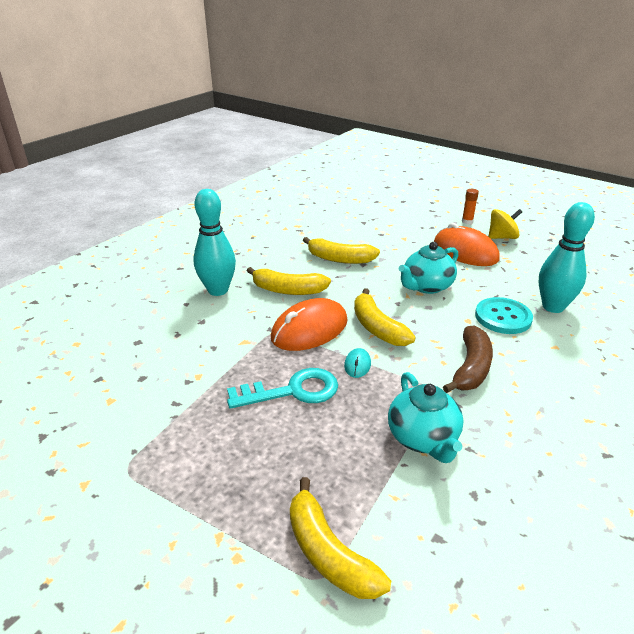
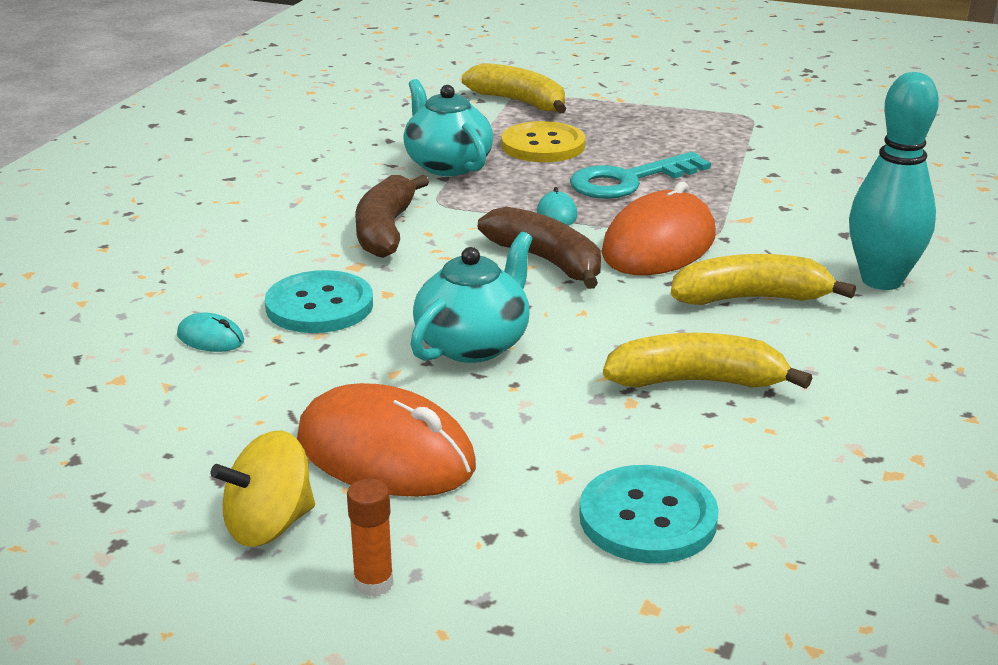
camera: 165 degrees right, 5 degrees down
(336, 453) = (543, 145): none -> yellow button
(377, 327) = (547, 261): yellow banana -> brown banana
(382, 225) = (648, 518): none -> turquoise button
(553, 307) = (210, 338): turquoise bowling pin -> turquoise mouse

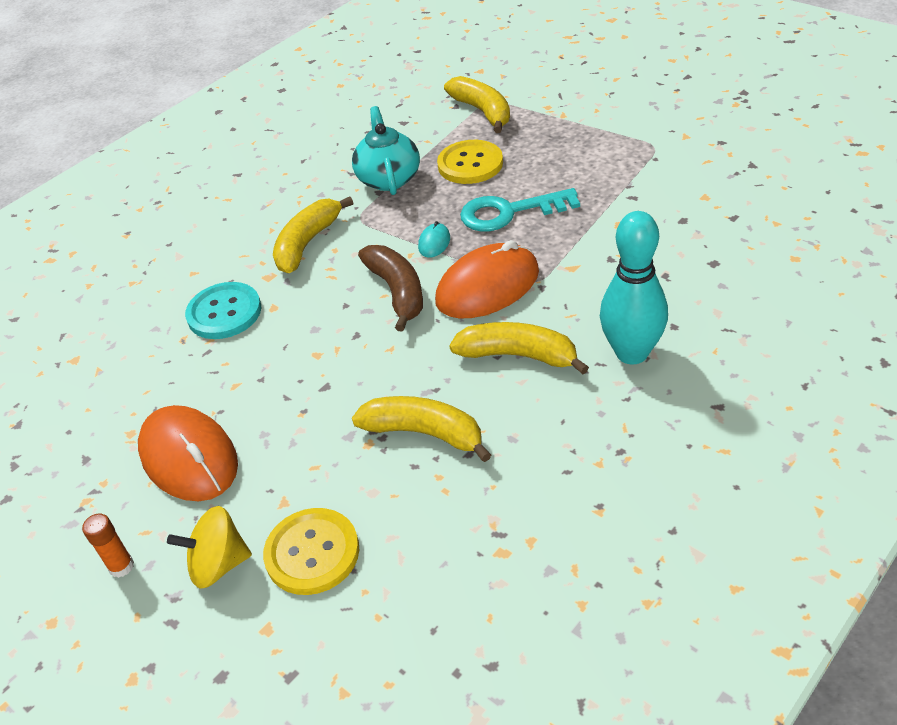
camera: 25 degrees right, 15 degrees up
(210, 338) = (144, 332): turquoise mouse -> none
(269, 525) = (91, 504): yellow spinning top -> yellow spinning top (219, 564)
(386, 230) = (307, 243): brown banana -> yellow banana
(473, 344) = (299, 368): turquoise teapot -> none
(648, 518) = (312, 553): turquoise button -> yellow button

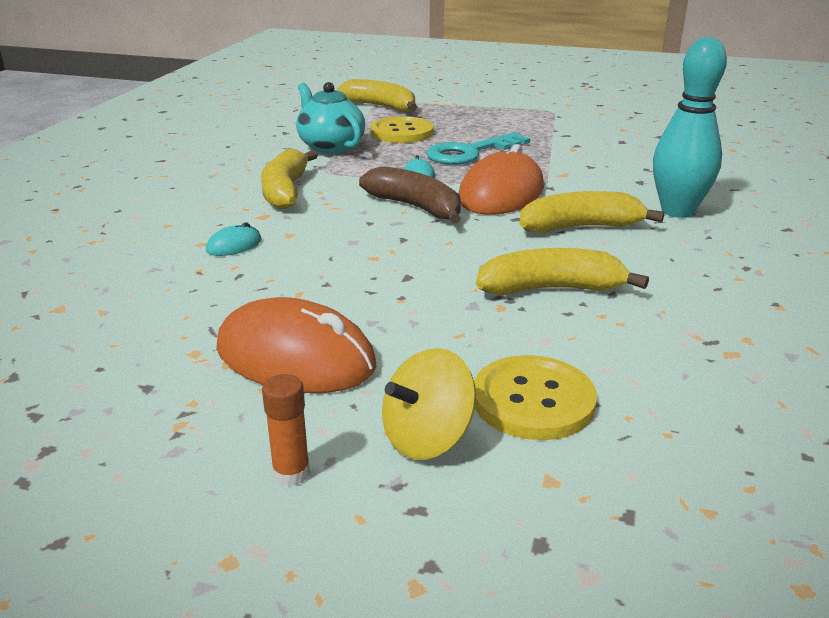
camera: 30 degrees left, 15 degrees down
(224, 313) = (234, 245): turquoise button -> turquoise mouse

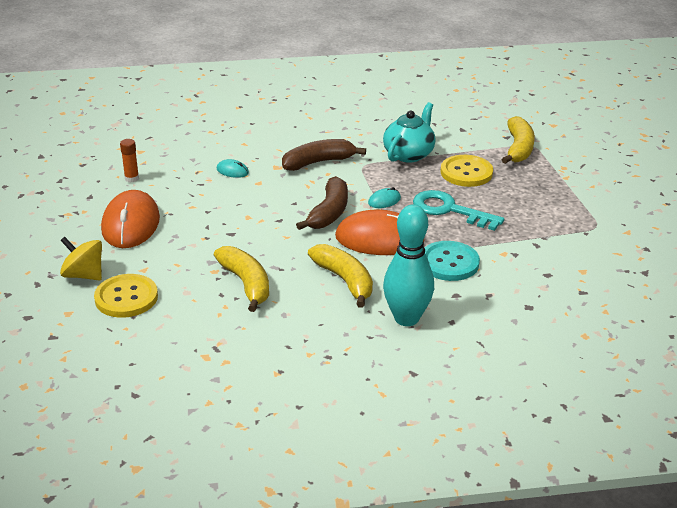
camera: 65 degrees right, 5 degrees up
(286, 191) = (318, 162): yellow banana -> brown banana
(291, 473) = (47, 249): orange glue stick -> orange glue stick (131, 178)
(576, 172) = (449, 263): none -> turquoise button

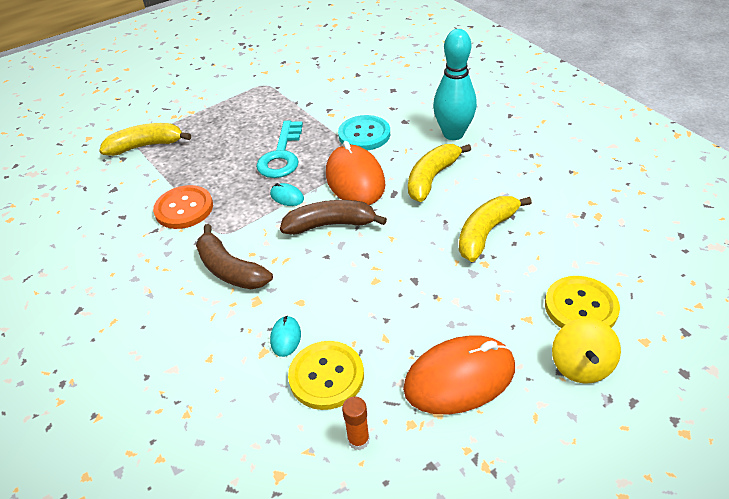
camera: 110 degrees left, 10 degrees up
(409, 154) = (184, 208): turquoise teapot -> orange button
(466, 172) = (207, 163): yellow button -> yellow button (326, 376)

